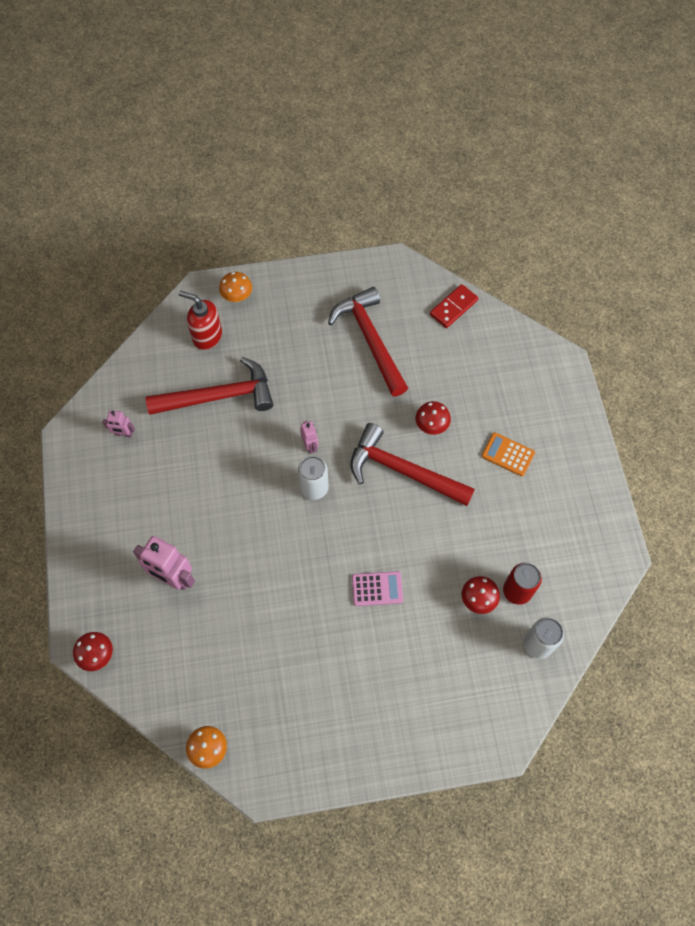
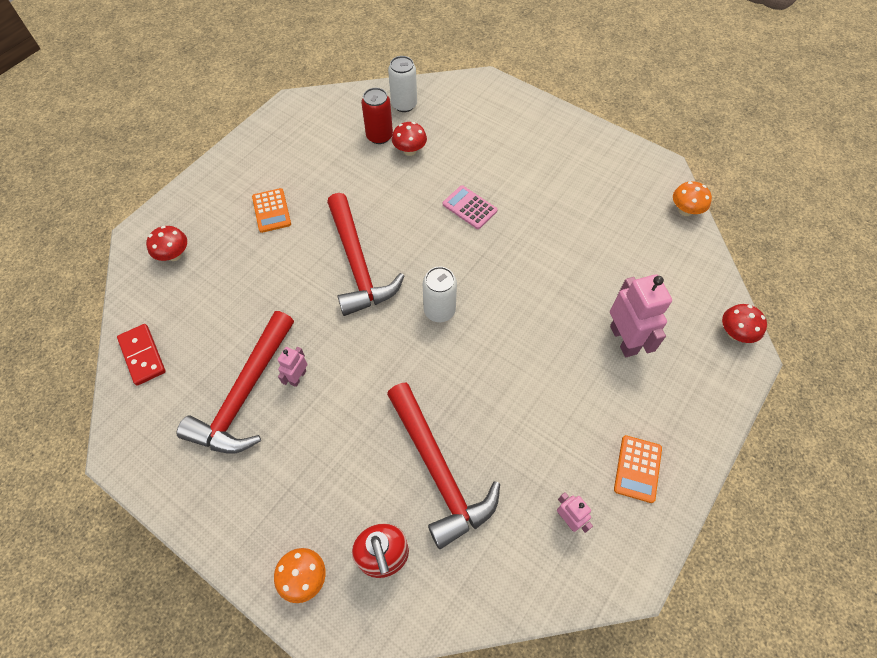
camera: 135 degrees left, 5 degrees down
(103, 496) = (637, 469): none -> orange calculator
(219, 396) = (438, 470): red hammer -> red hammer turned 150 degrees counterclockwise
(310, 445) = (405, 347): pink robot -> pink robot (298, 377)
(431, 425) = (294, 277): red mushroom -> red mushroom (174, 255)
(453, 307) = (142, 355): red domino -> red domino turned 60 degrees clockwise

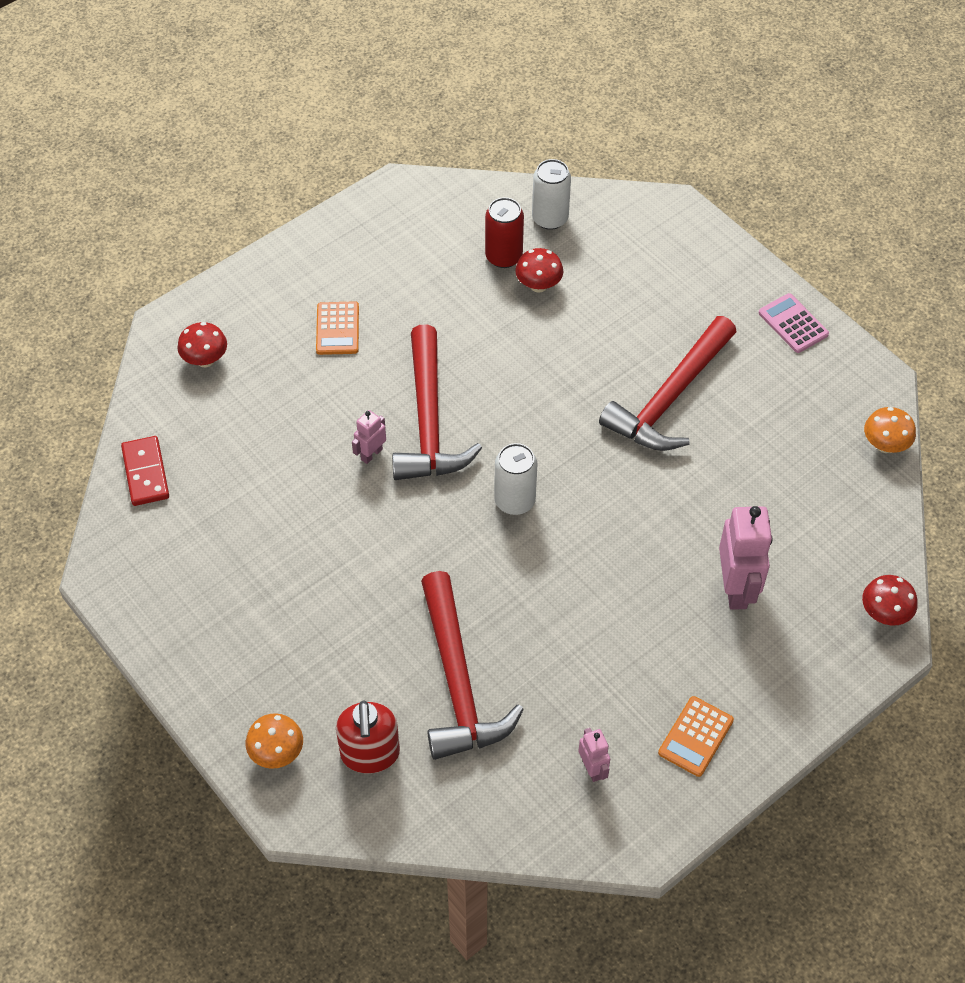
camera: 15 degrees right, 5 degrees down
(245, 394) = (255, 544): red hammer -> red hammer (670, 397)
(298, 377) = (321, 539): pink robot -> pink robot (371, 454)
(469, 207) = (594, 379): pink calculator -> pink calculator (793, 324)

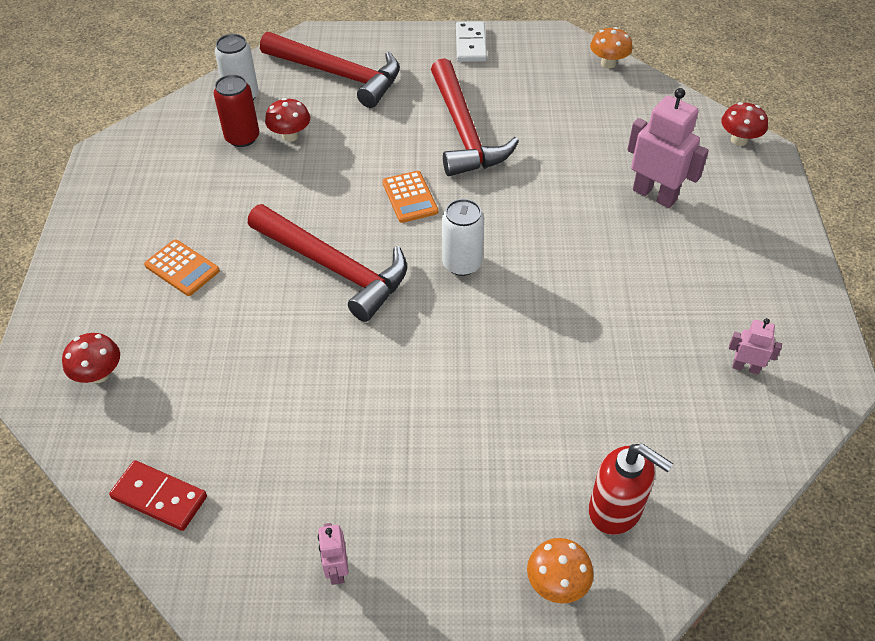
camera: 50 degrees left, 5 degrees down
(371, 454) = (324, 322): pink robot -> pink robot (337, 570)
(457, 681) = (595, 402): red hammer -> red hammer (338, 75)
(696, 737) = (763, 291): orange calculator -> orange calculator (410, 197)
(793, 324) = (471, 44): pink calculator -> white domino

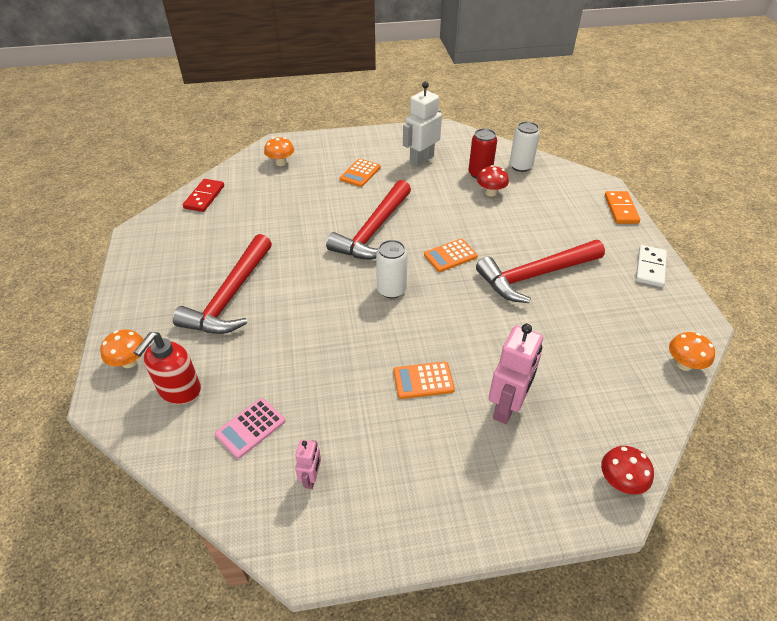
camera: 80 degrees right, 5 degrees down
(99, 374) = (281, 163): red mushroom -> orange mushroom
(178, 192) = (421, 160): none -> white robot
(337, 570) = (153, 265): pink robot -> none
(338, 75) = (567, 203): red hammer -> red hammer (230, 296)
(365, 37) = (621, 209): none -> orange domino
(471, 44) = (650, 268): white domino -> white domino turned 60 degrees counterclockwise
(615, 255) = (423, 380): none -> orange calculator
(678, 425) = (250, 428): none -> pink calculator

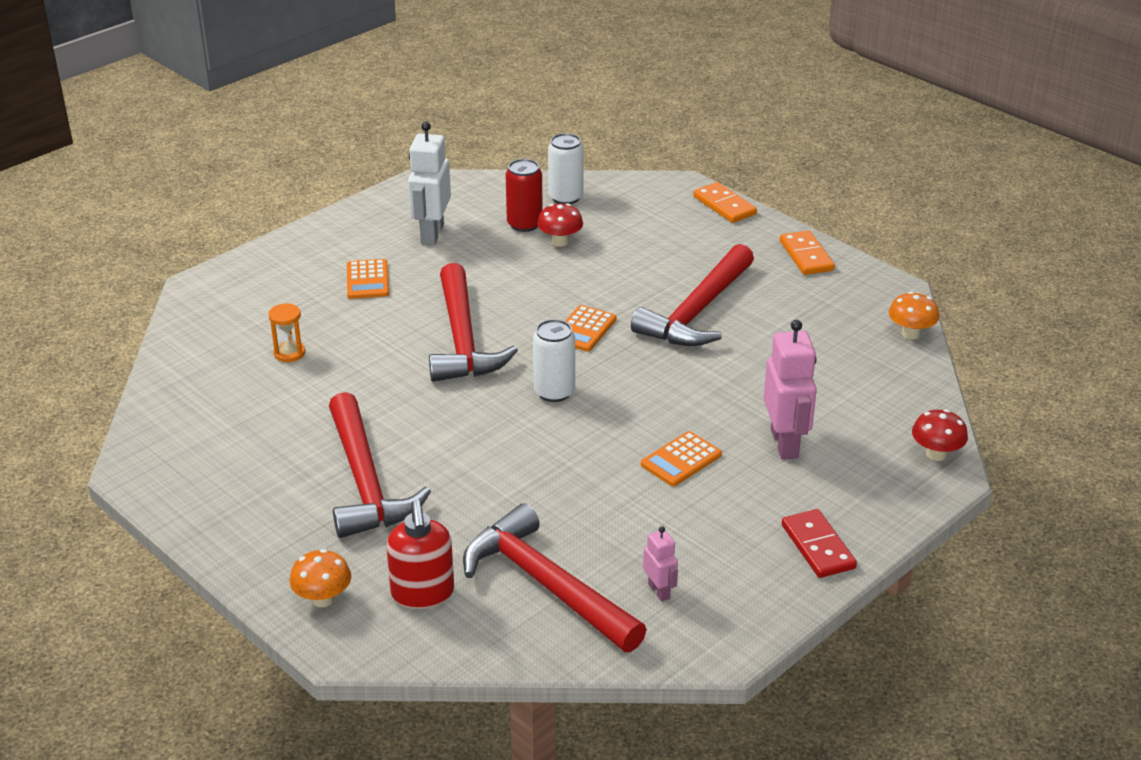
camera: 35 degrees left, 10 degrees down
(204, 197) = (178, 391): red domino -> red domino (817, 547)
(250, 428) = (547, 585): pink calculator -> red hammer
(277, 199) = (289, 353): none -> orange hourglass
(281, 163) = (237, 308): orange mushroom -> none
(650, 268) = (806, 256): white domino -> orange domino

